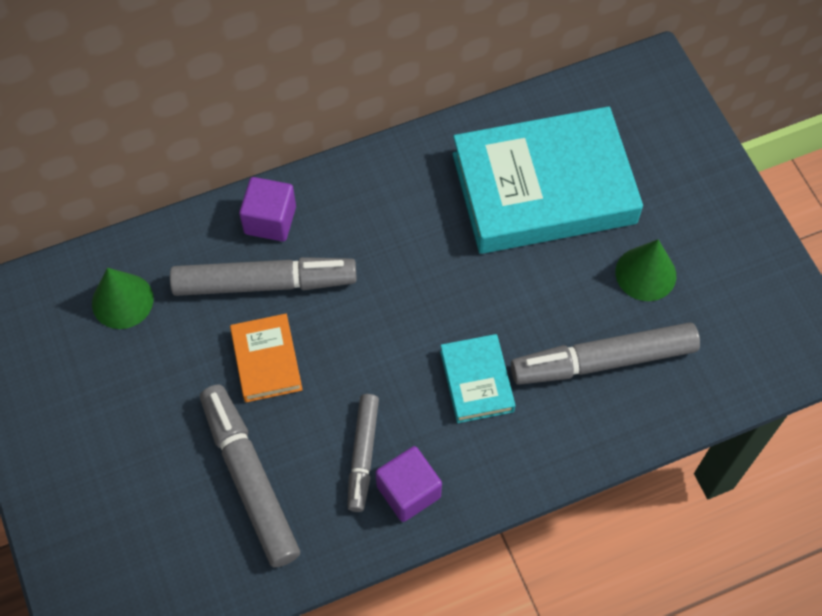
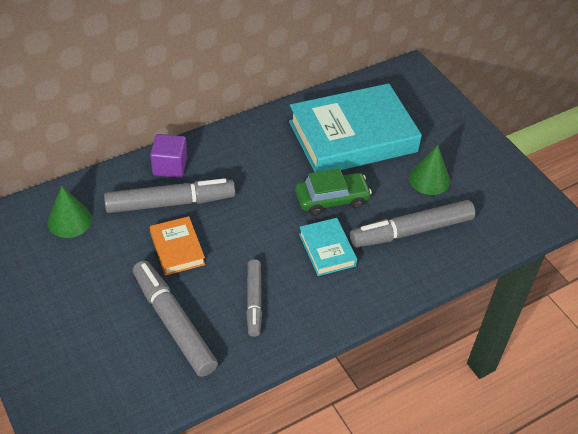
camera: 10 degrees left, 15 degrees down
(408, 491) = (290, 321): purple cube -> none
(496, 296) = (331, 199): none -> green car

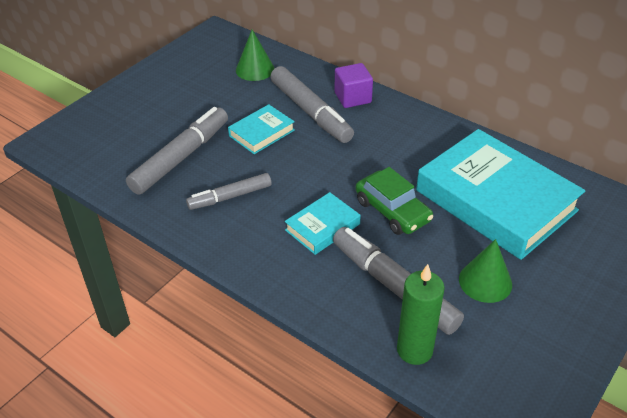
camera: 70 degrees right, 5 degrees down
(177, 249) = (261, 133): orange book -> turquoise book
(474, 244) = (414, 350): none -> green candle

